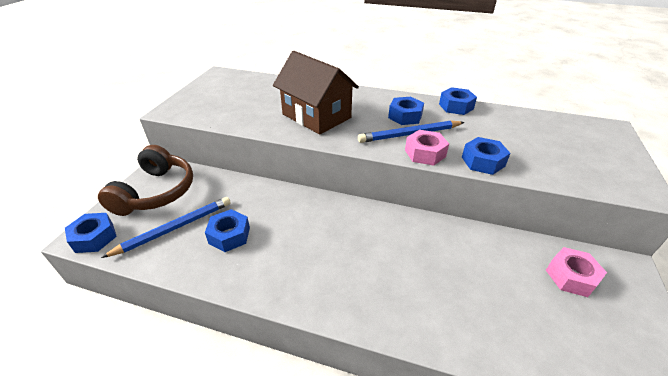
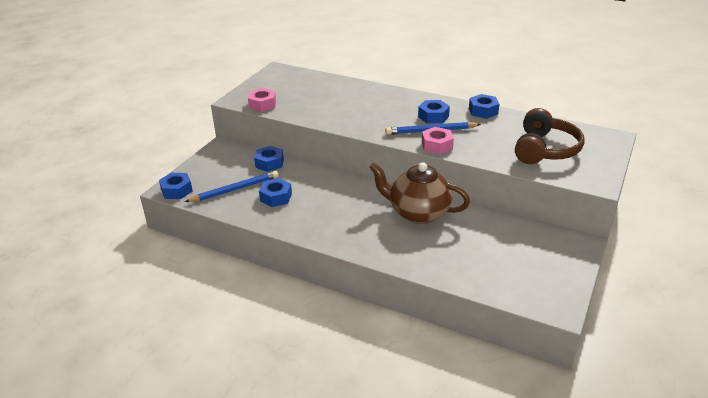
camera: 10 degrees right, 5 degrees down
(156, 192) = (220, 164): brown headphones -> brown headphones (545, 149)
(316, 116) = (356, 112): brown house -> none
(414, 242) = (418, 213): none -> brown teapot
(483, 161) = (481, 154): blue nut -> blue nut (269, 163)
(571, 276) = (531, 243): pink nut -> pink nut (262, 104)

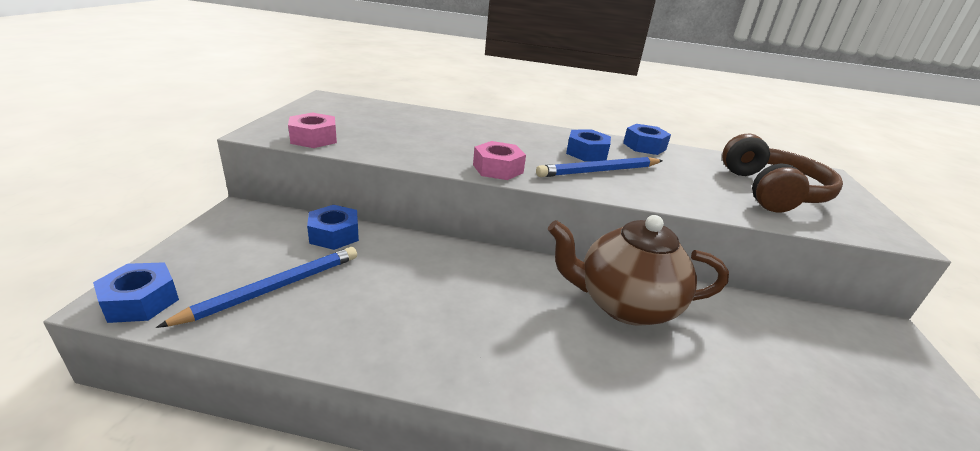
camera: 20 degrees left, 5 degrees down
(276, 197) = (361, 297): blue nut -> none
(437, 145) = (626, 191): pink nut -> pink nut (498, 169)

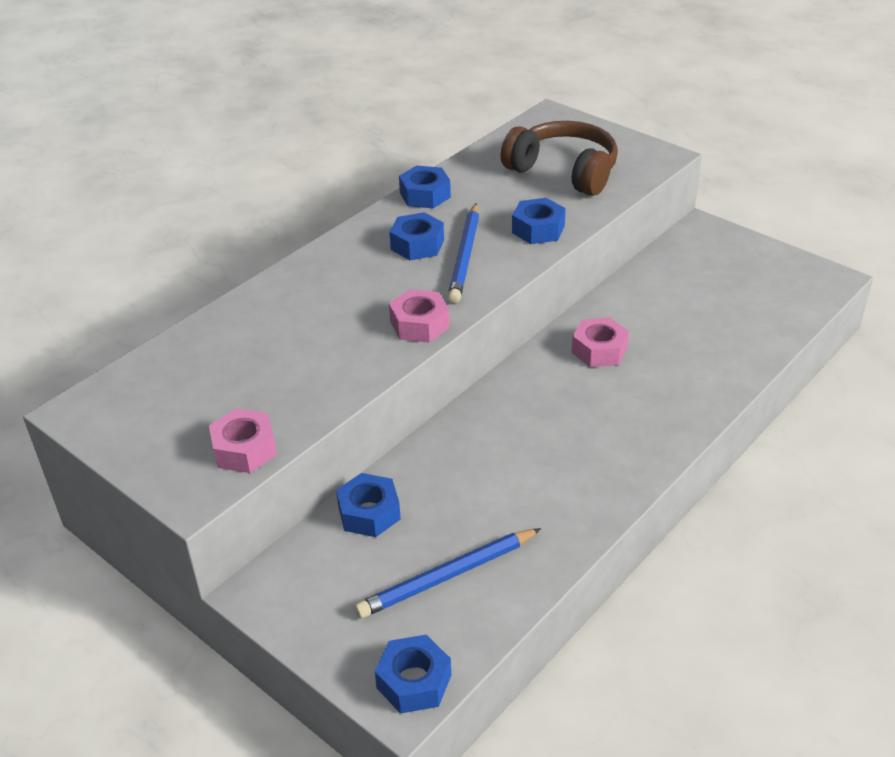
camera: 55 degrees left, 10 degrees up
(274, 288) = (447, 576): blue pencil -> blue pencil turned 105 degrees counterclockwise
(624, 305) = (599, 350): brown teapot -> pink nut
(679, 194) = (538, 229): none -> blue nut

